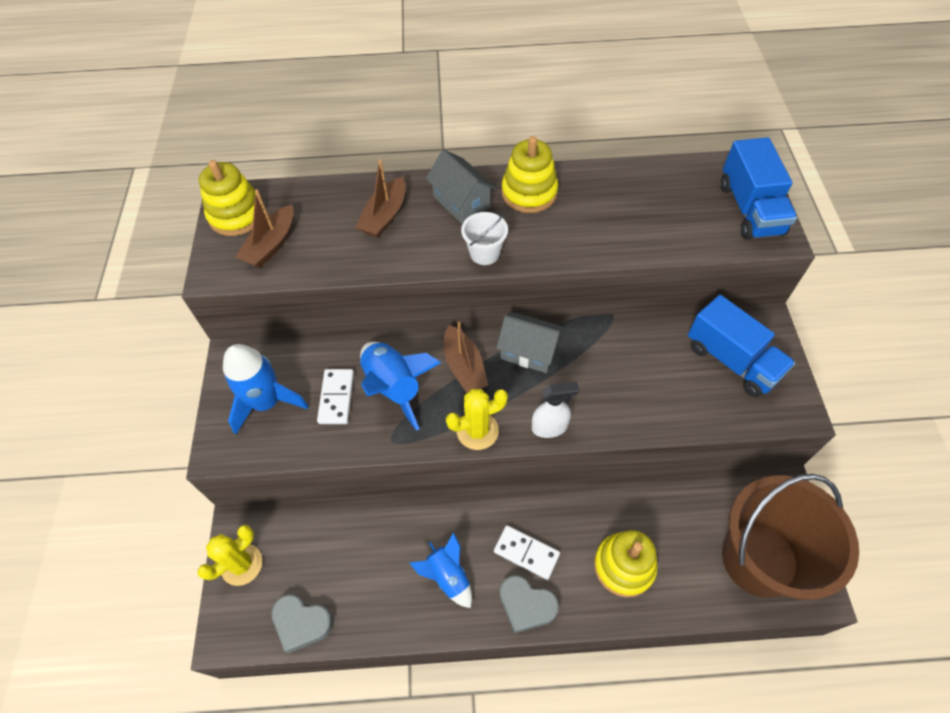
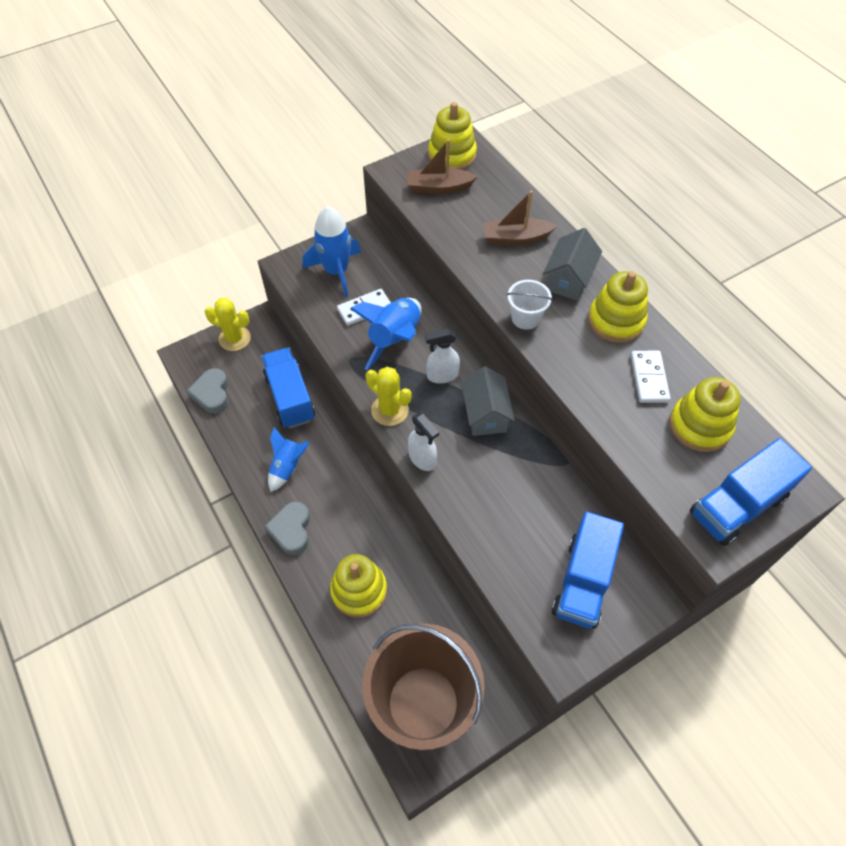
camera: 60 degrees right, 0 degrees up
(362, 536) = (290, 397): none -> blue truck
(464, 366) = (442, 375): brown boat -> white spray bottle
(526, 553) = (333, 512): white domino -> white domino (648, 378)
(666, 194) = (700, 426): none -> yellow stacking toy

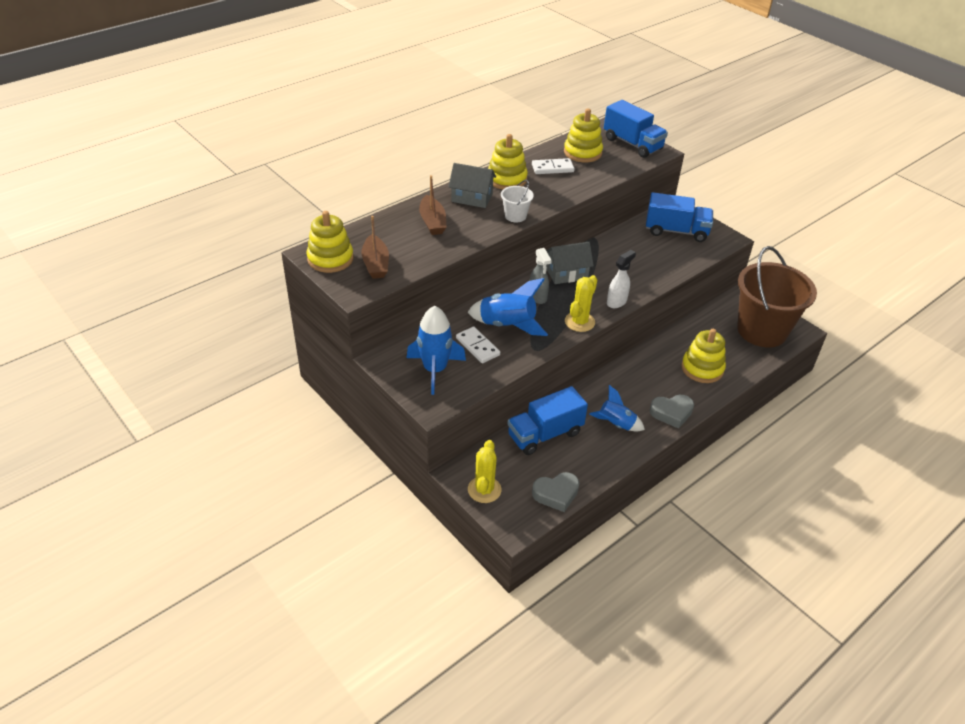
camera: 100 degrees left, 15 degrees down
(442, 375) = (538, 297): white spray bottle -> grey spray bottle

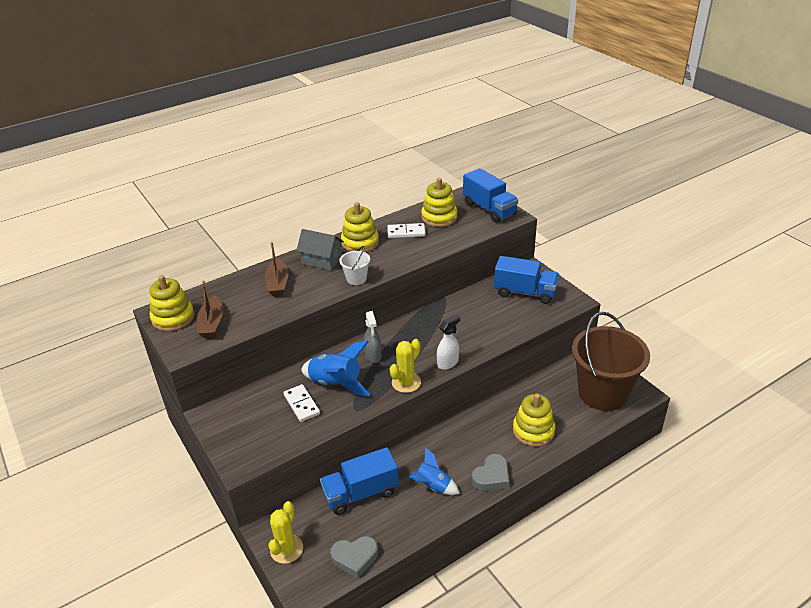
camera: 10 degrees right, 5 degrees down
(435, 370) = (254, 427): blue rocket -> none
(567, 274) = (407, 333): grey house -> none
(671, 413) = (491, 477): grey heart -> grey heart turned 45 degrees counterclockwise

